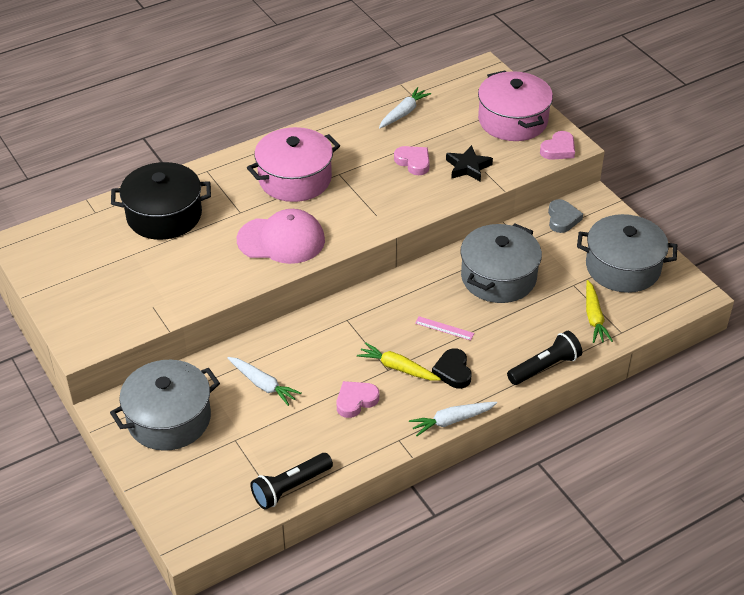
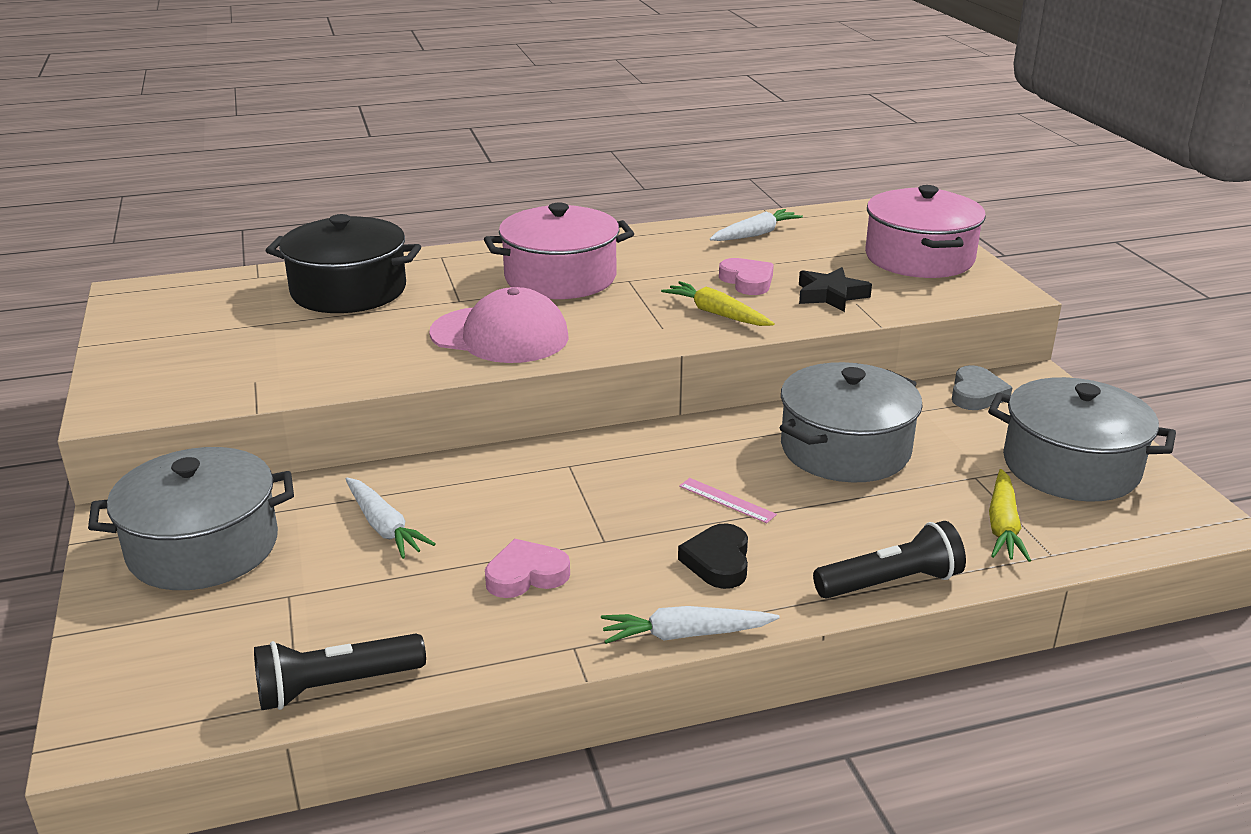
camera: 15 degrees right, 15 degrees down
(398, 368) = (622, 541): yellow carrot -> yellow carrot (717, 313)
(558, 149) = (984, 293): pink heart -> none

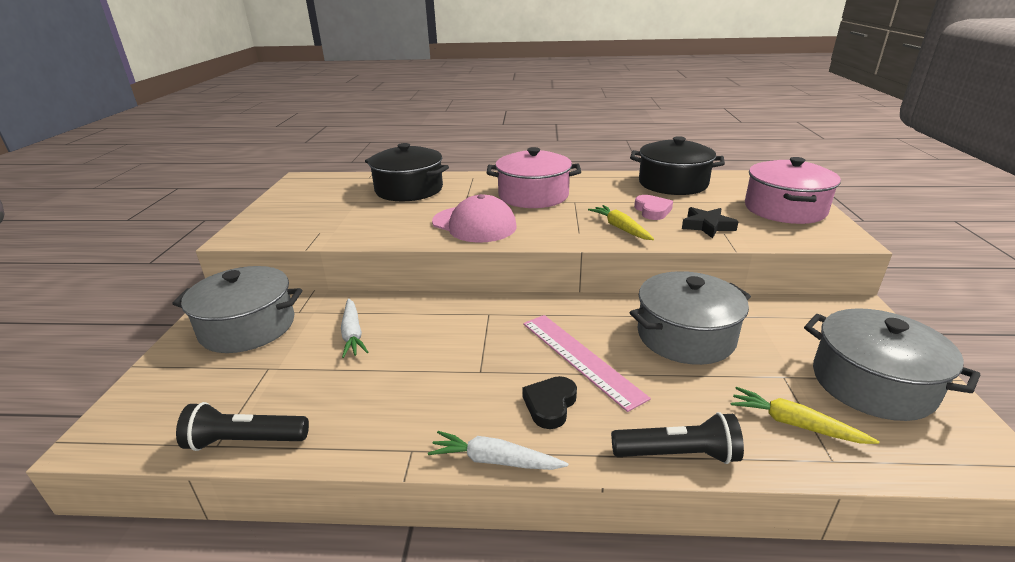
camera: 20 degrees right, 0 degrees up
(526, 575) = (414, 386): pink heart -> none
(727, 500) = (580, 358): pink ruler -> pink ruler, size x2.13
(755, 234) = (673, 183): white carrot -> black pot
(976, 394) = (806, 311): grey heart -> none
(1003, 526) = (794, 424): yellow carrot -> yellow carrot turned 90 degrees clockwise

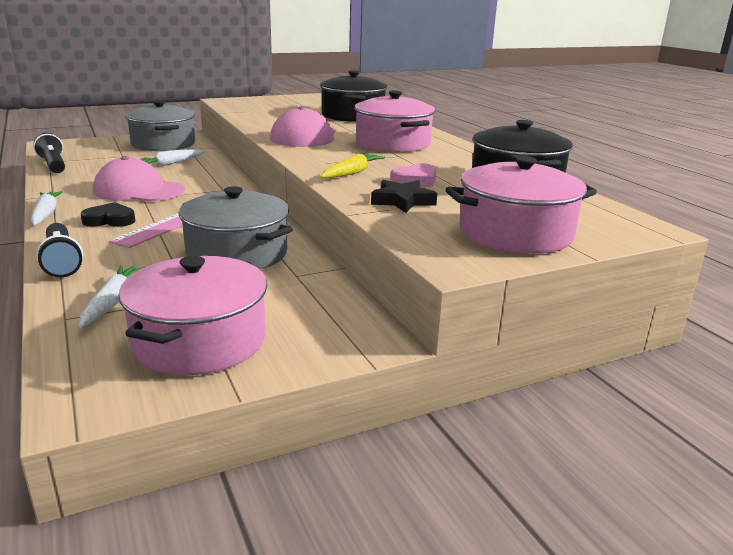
camera: 60 degrees right, 5 degrees down
(448, 371) = (139, 190): none -> pink cap
(794, 424) = (113, 302): yellow carrot -> white carrot
(872, 383) = (199, 341): grey pot -> pink pot

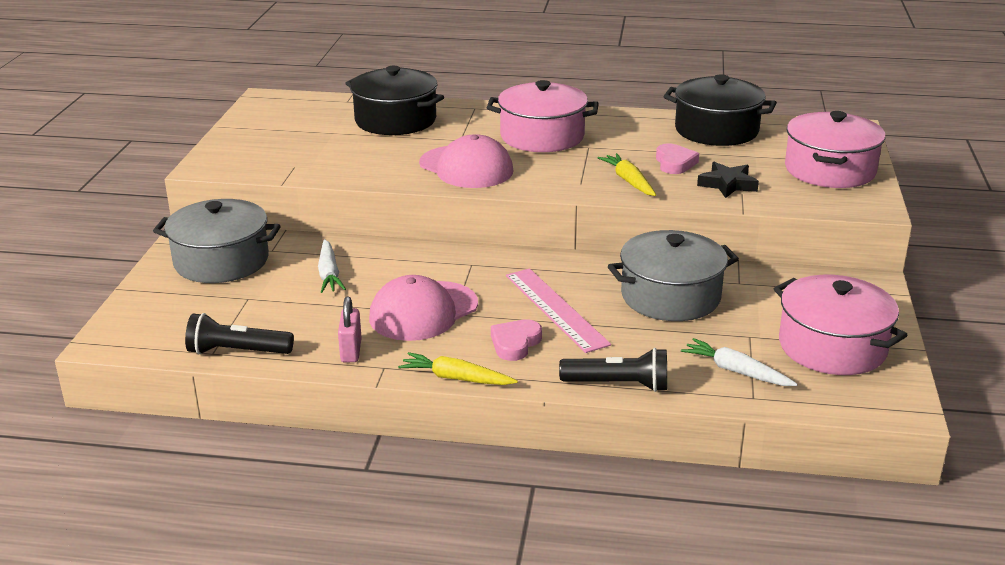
camera: 55 degrees left, 5 degrees up
(46, 214) = (456, 378): white carrot -> yellow carrot
(69, 185) = (351, 351): none -> pink padlock
(110, 220) = (515, 343): black heart -> pink heart

